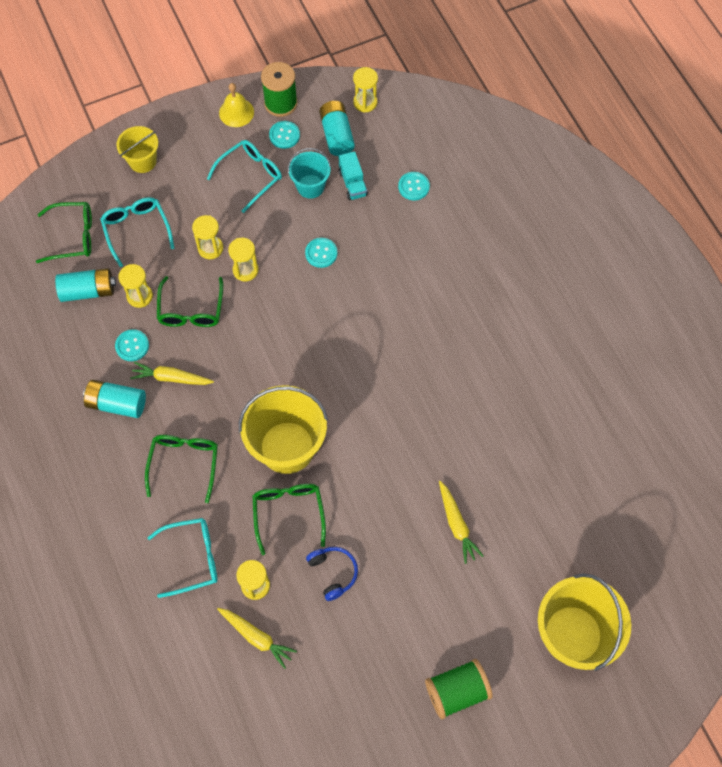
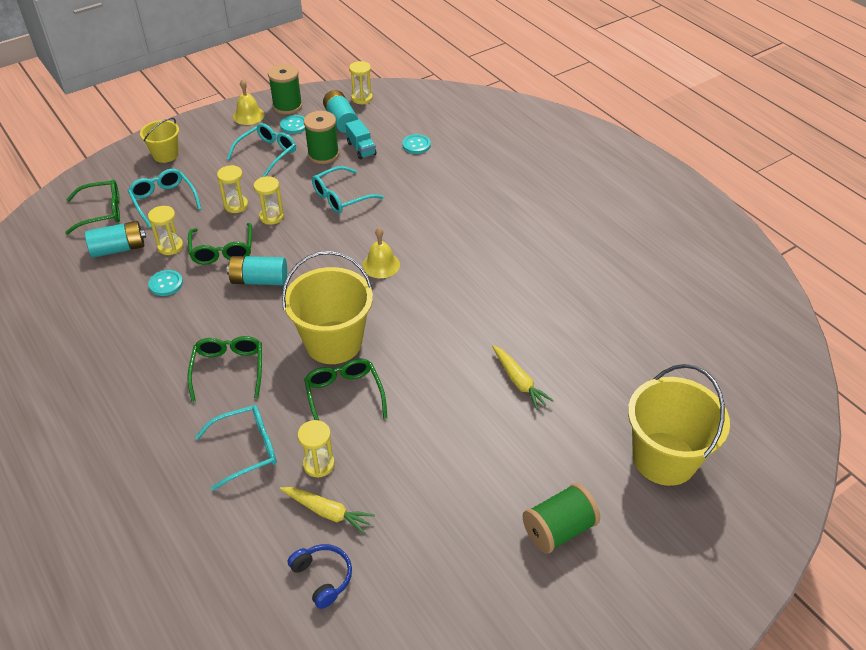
camera: 10 degrees left, 20 degrees down
(117, 403) = (153, 330): turquoise battery -> turquoise battery (259, 280)
(171, 378) = (208, 303): yellow carrot -> none
(310, 186) = (323, 155): turquoise bucket -> green spool
(321, 253) = (341, 197): turquoise button -> turquoise glasses
(333, 573) = (401, 441): blue headphones -> blue headphones (323, 577)
(348, 355) = (381, 265): none -> yellow bell

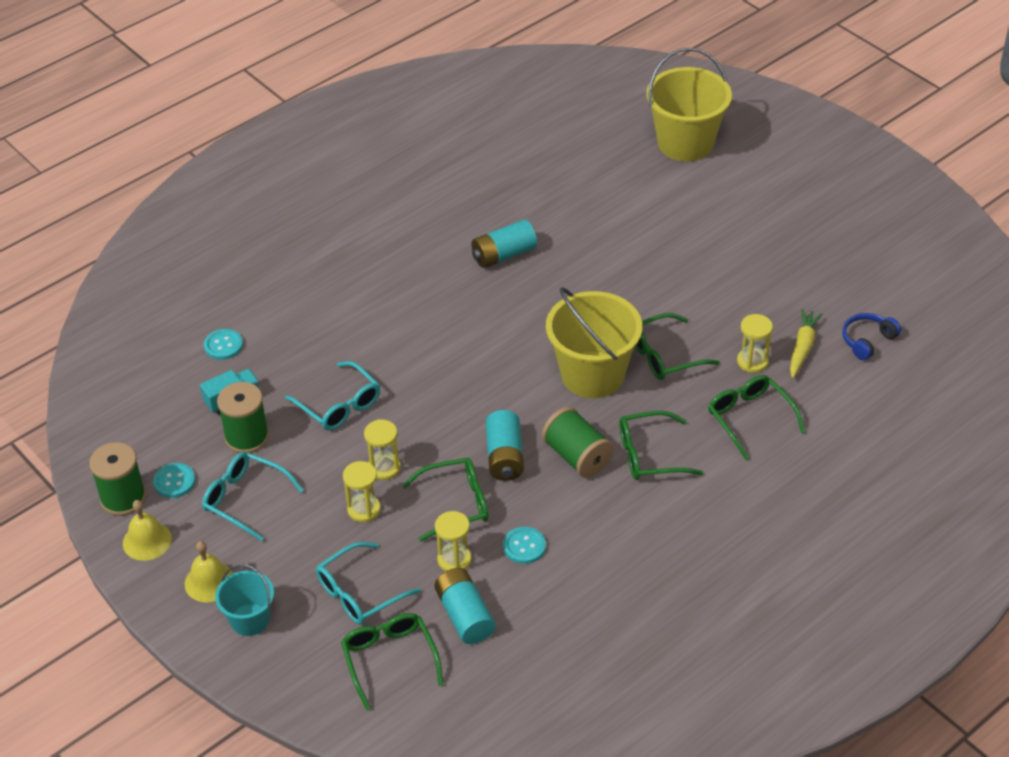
camera: 95 degrees left, 0 degrees up
(165, 155) = (249, 620): yellow bucket -> turquoise bucket
(246, 449) = (750, 418): turquoise glasses -> green glasses
(341, 120) = (163, 431): turquoise battery -> turquoise battery (503, 255)
(362, 98) = (106, 416): yellow hourglass -> none
(381, 265) = (463, 352): yellow bell -> yellow bell (209, 582)
(519, 382) = (618, 233): yellow carrot -> none
(558, 529) = (775, 203): green spool -> green spool (577, 456)

